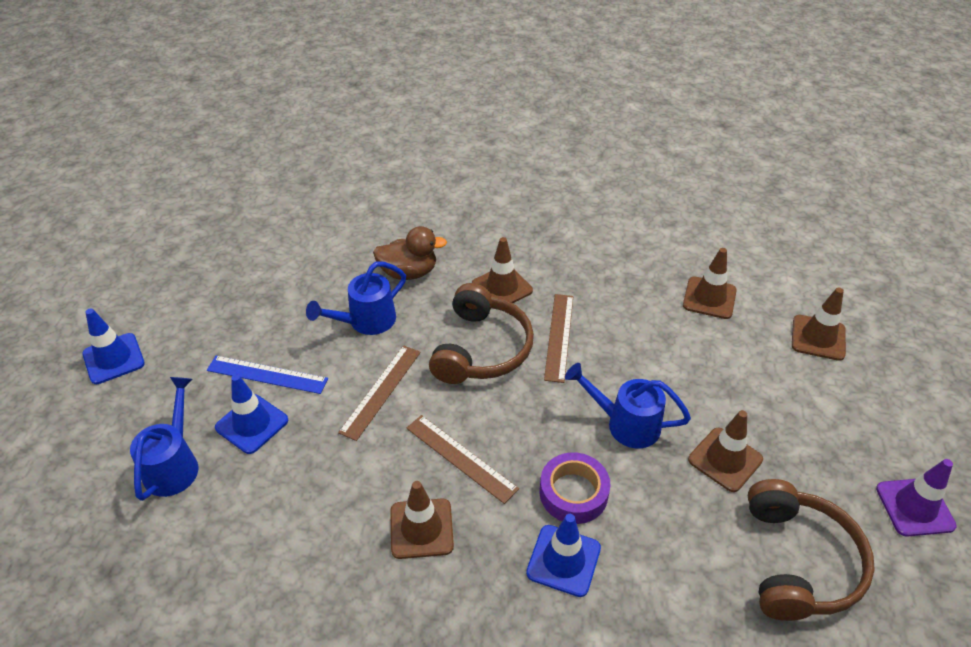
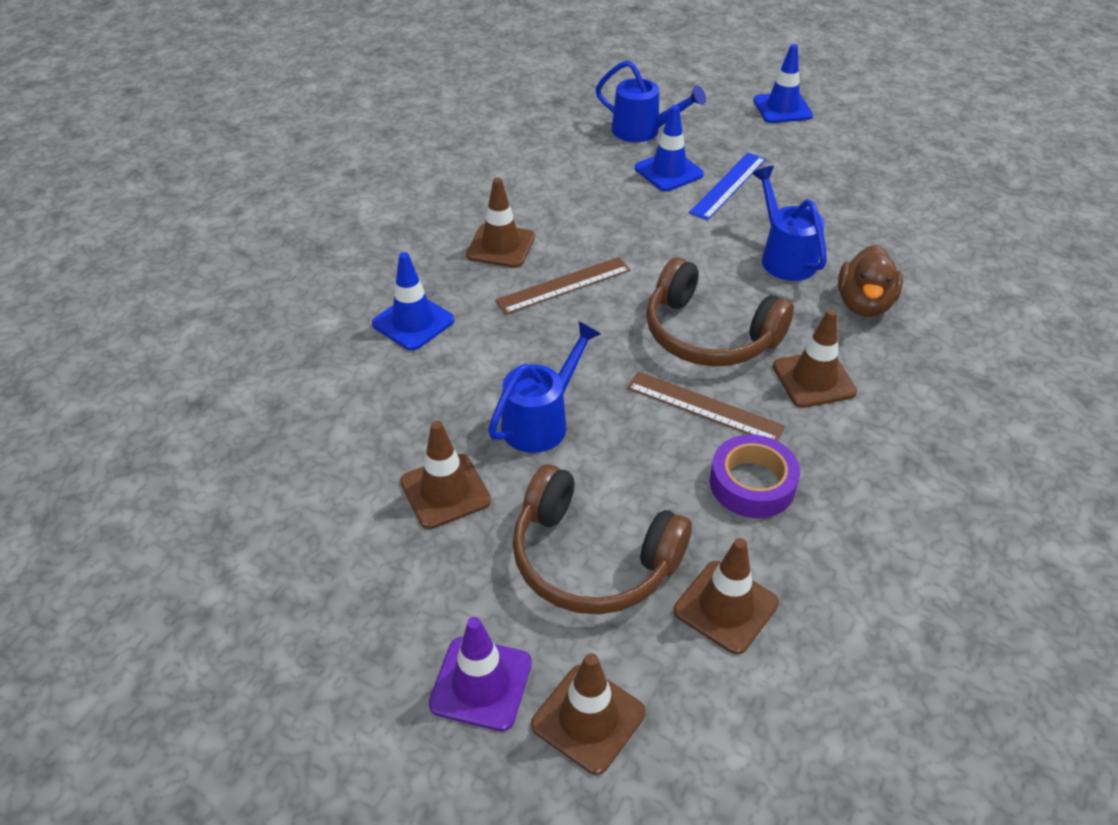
camera: 110 degrees right, 0 degrees up
(381, 391) = (675, 250): brown ruler -> none
(573, 493) = (478, 350): purple tape -> purple tape (752, 484)
(798, 562) = (291, 496): brown headphones -> brown headphones (592, 559)
(914, 507) = (267, 656): purple traffic cone -> purple traffic cone (481, 683)

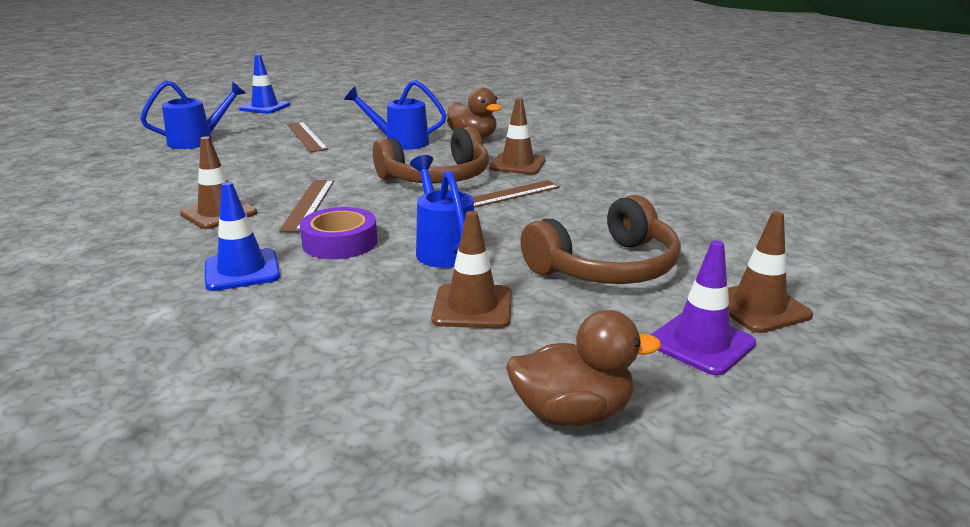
camera: 60 degrees left, 20 degrees down
(320, 622) = (572, 413): none -> brown duck
(669, 171) = (257, 146): blue traffic cone -> none
(726, 607) = (685, 237): brown traffic cone -> none
(728, 185) = (306, 136): blue ruler -> brown ruler
(752, 484) = (586, 202): purple tape -> purple tape (340, 242)

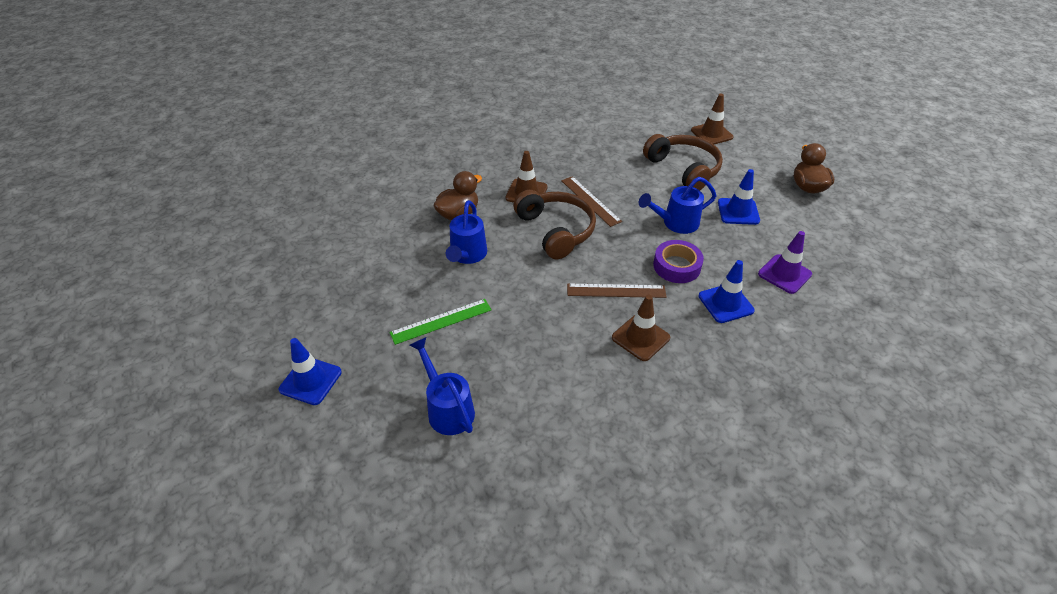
camera: 90 degrees left, 20 degrees up
(306, 136) = (441, 321): brown ruler -> green ruler
(472, 307) = (738, 211): brown traffic cone -> blue traffic cone
(701, 343) = (746, 152): purple traffic cone -> purple traffic cone (784, 274)

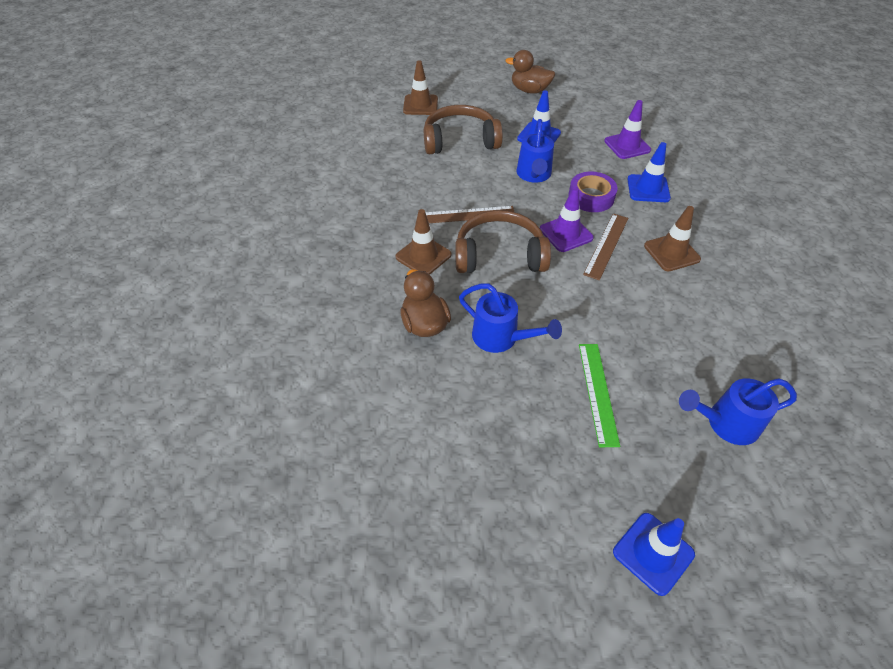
camera: 65 degrees left, 5 degrees up
(612, 262) = (566, 233): none -> purple traffic cone

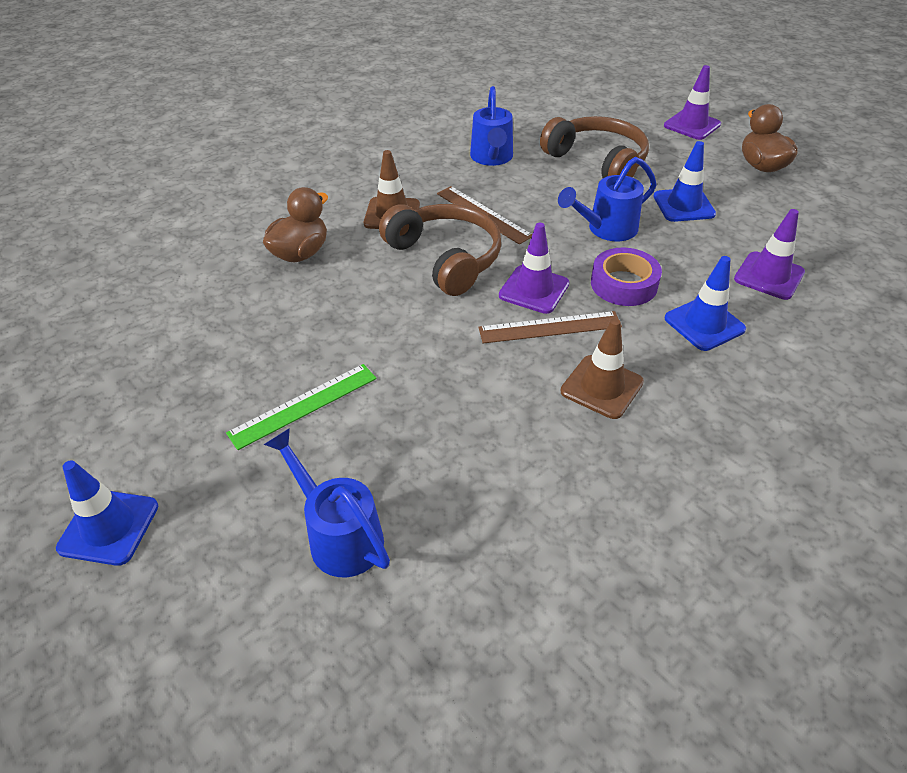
camera: 55 degrees right, 5 degrees down
(420, 105) = (620, 116): brown traffic cone -> none
(462, 87) = (692, 125): none -> purple traffic cone
(501, 338) = (324, 307): blue watering can -> blue watering can (492, 158)

